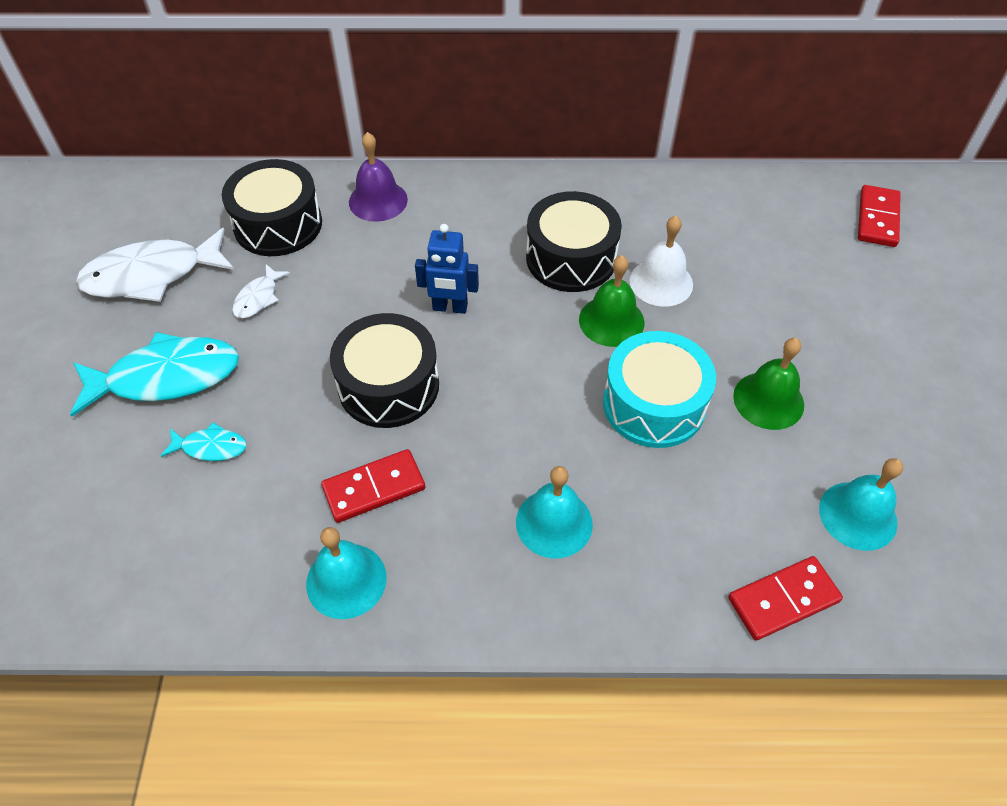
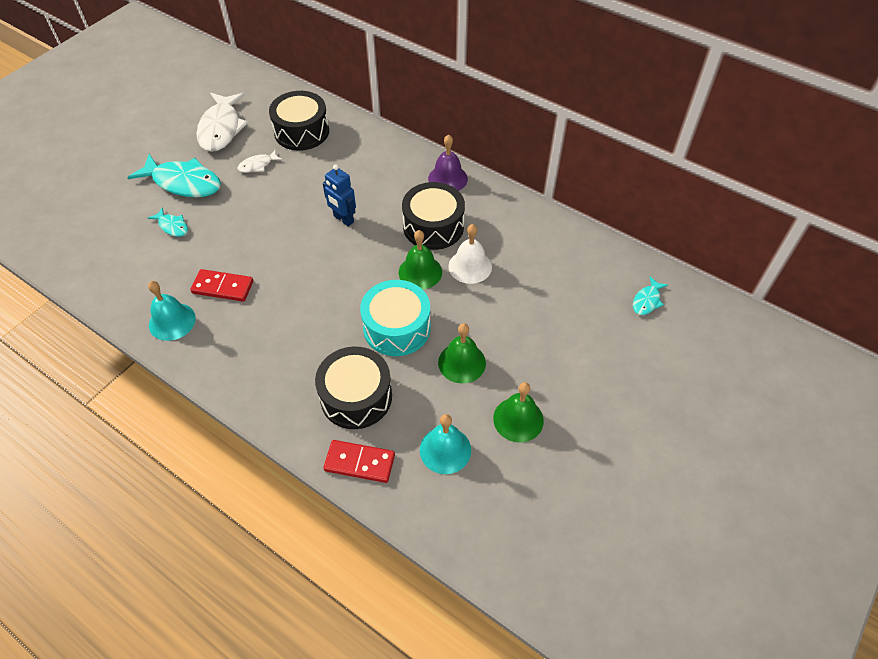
camera: 35 degrees right, 0 degrees up
(152, 275) = (221, 129): white fish -> white fish turned 105 degrees counterclockwise
(378, 200) = (362, 143): purple bell -> purple bell (447, 178)
(388, 385) = (276, 242): black drum -> black drum (356, 397)
(554, 523) = (287, 354): turquoise bell -> none
(877, 218) = (647, 301): red domino -> turquoise fish
(893, 427) = (518, 419): none -> green bell

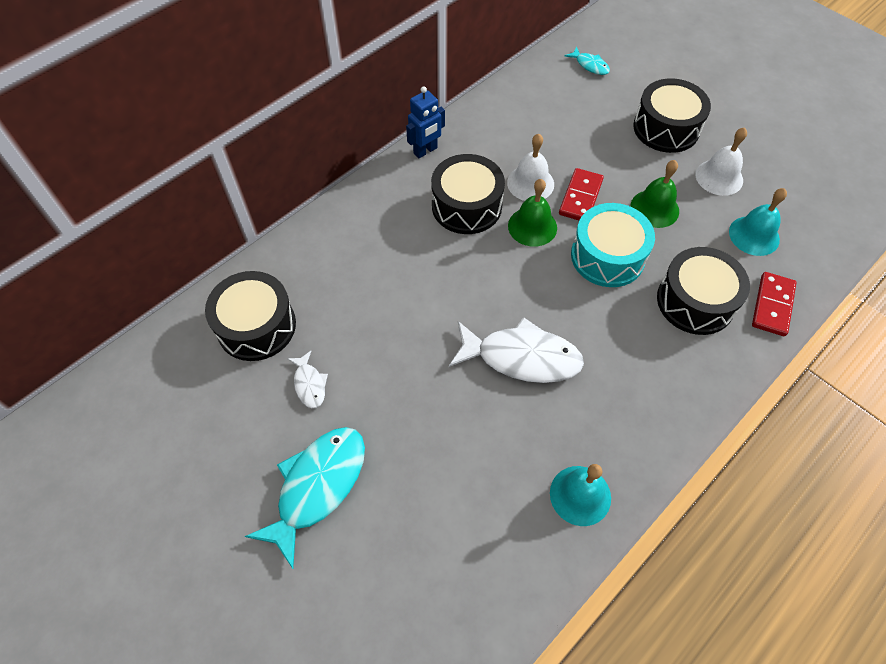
camera: 80 degrees left, 5 degrees up
(172, 226) = (406, 500): turquoise fish -> none
(221, 129) = (212, 432): white fish -> white fish (522, 357)
(223, 287) = (529, 432): red domino -> red domino (580, 197)
(343, 219) = (437, 291): blue robot -> blue robot (425, 151)
(447, 178) = (393, 183): purple bell -> none
(518, 419) = (719, 177): green bell -> white bell
(575, 370) = (666, 128): none -> black drum

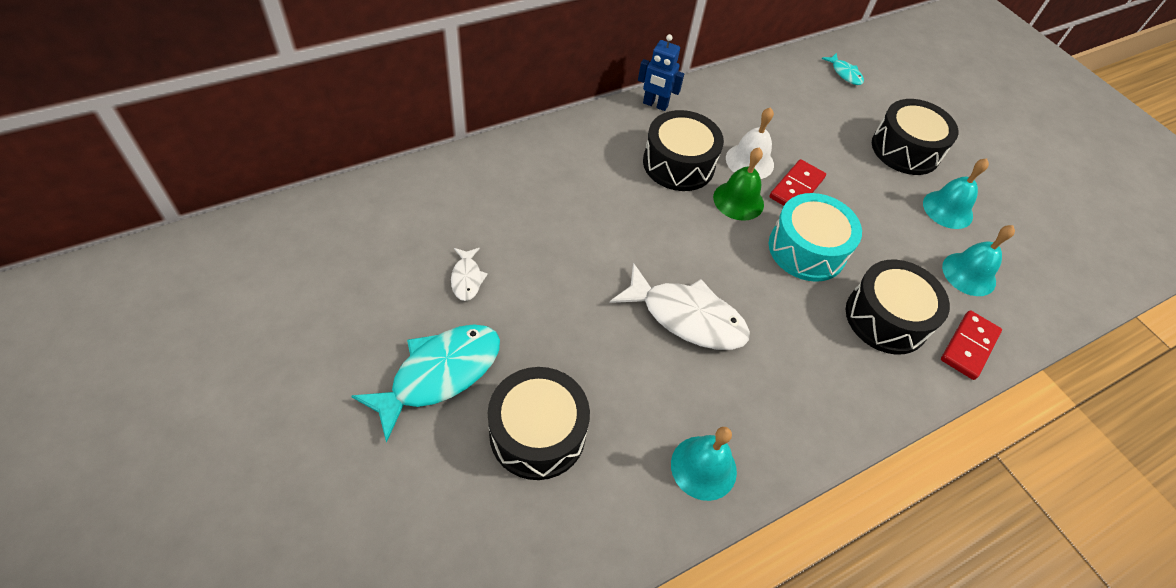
camera: 10 degrees right, 5 degrees down
(256, 326) = (435, 212): black drum -> black drum (537, 433)
(425, 151) = (655, 105): blue robot -> blue robot turned 45 degrees clockwise
(654, 208) = (870, 219): green bell -> none
(719, 177) = (947, 209): white bell -> turquoise bell

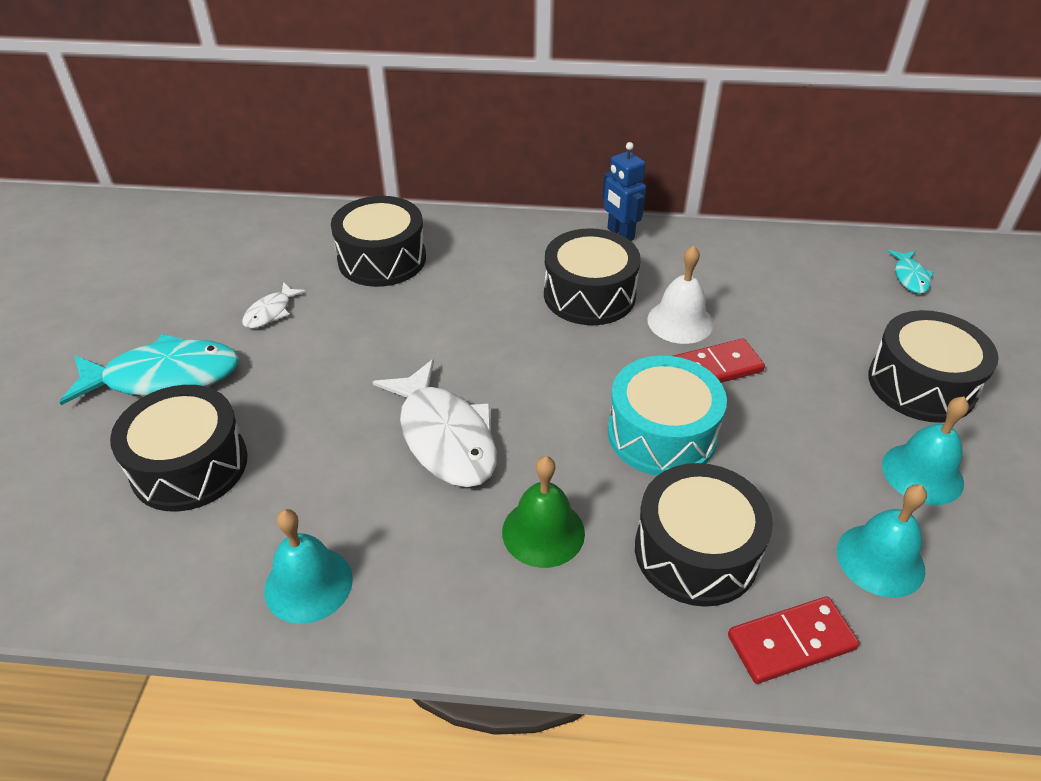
camera: 40 degrees right, 10 degrees down
(507, 194) = (382, 259): none -> black drum
(738, 200) = (625, 353): green bell -> green bell (543, 532)

